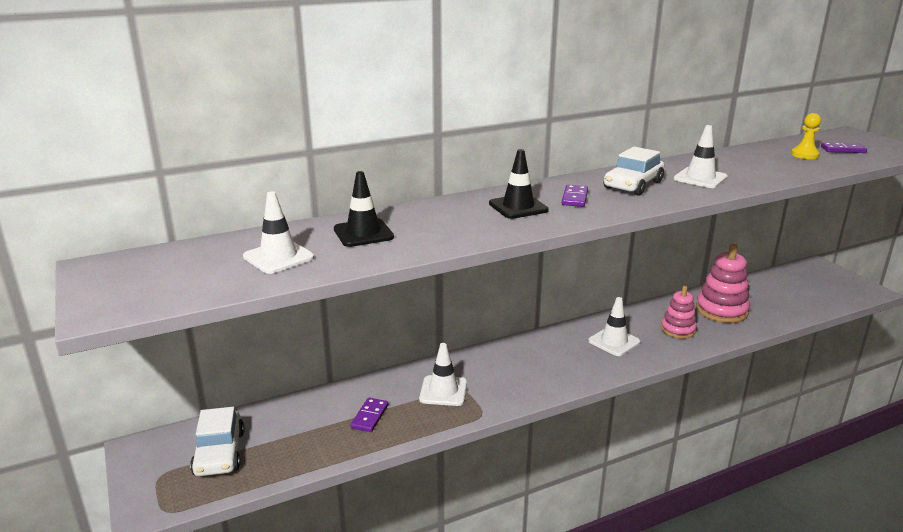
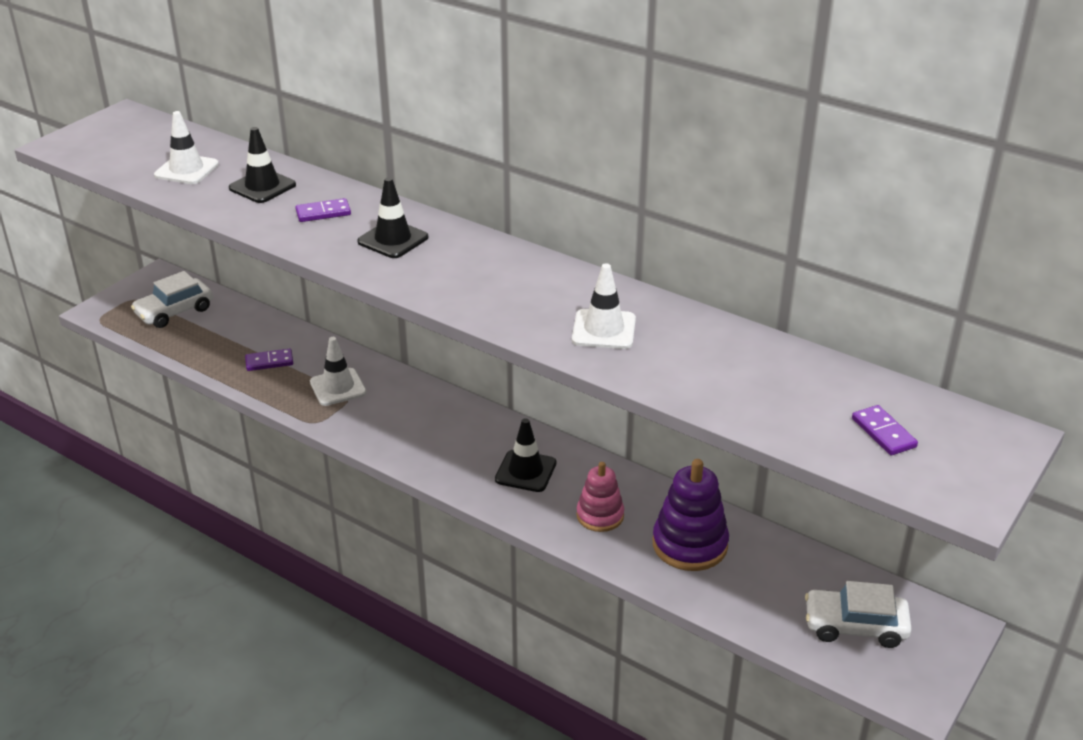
camera: 60 degrees right, 10 degrees up
(574, 198) = (450, 264): purple domino -> purple domino (323, 213)
(614, 341) = (525, 471): white traffic cone -> black traffic cone
(633, 185) = (530, 290): white car -> white car (855, 626)
(721, 310) = (690, 545): pink stacking toy -> purple stacking toy
(804, 155) = (811, 400): yellow pawn -> none

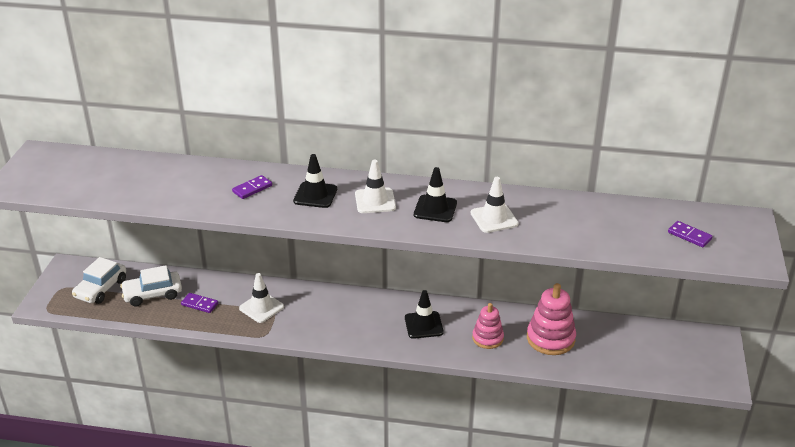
camera: 25 degrees left, 0 degrees up
(186, 170) = (126, 182): white traffic cone -> white traffic cone (375, 201)
(262, 186) = (193, 181): black traffic cone -> black traffic cone (435, 209)
(269, 362) = (199, 304): purple domino -> purple domino turned 60 degrees clockwise
(690, 545) = (550, 339): purple stacking toy -> pink stacking toy
(855, 626) = (669, 355): white car -> white car (153, 294)

